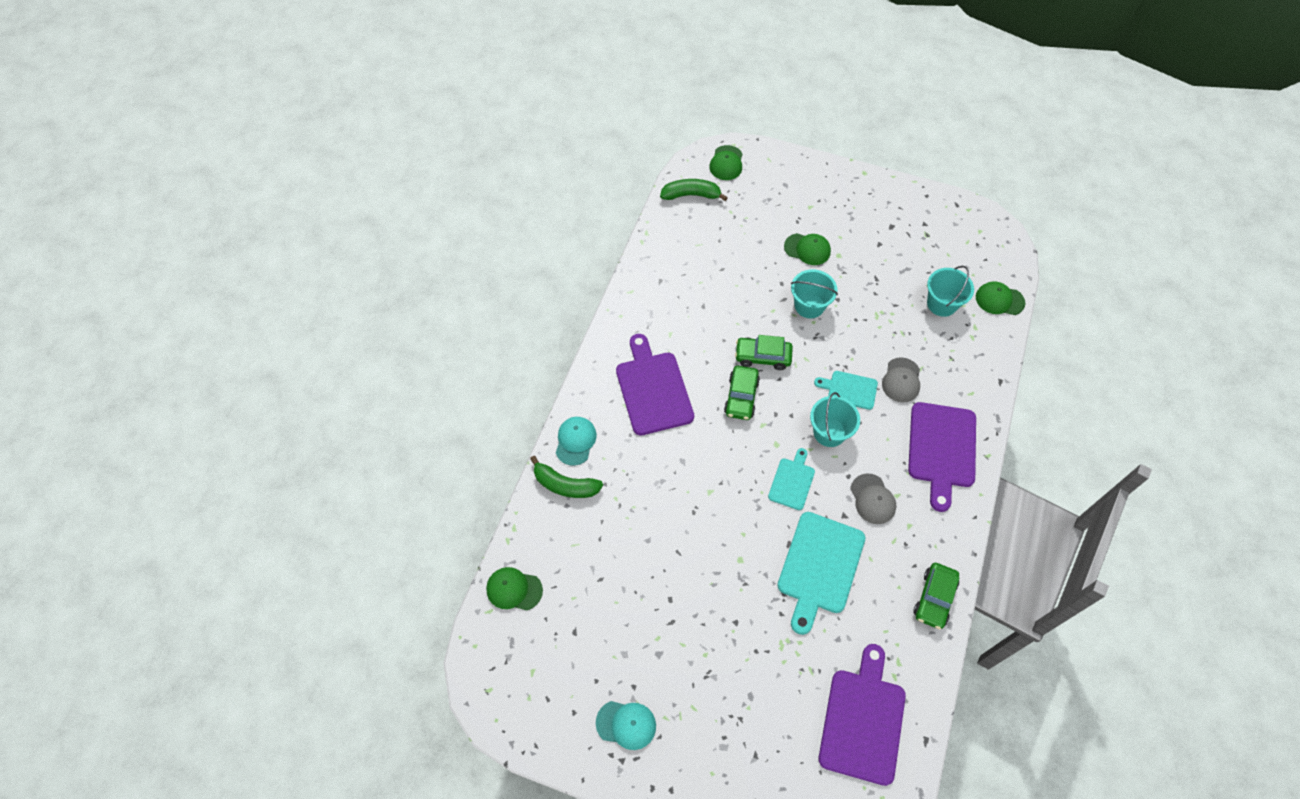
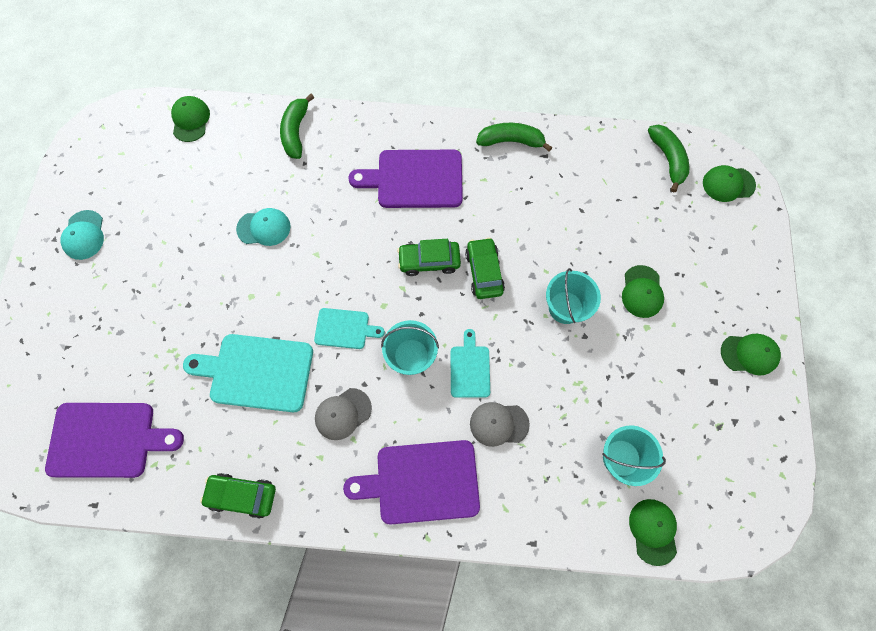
camera: 75 degrees right, 10 degrees up
(575, 441) = (342, 128): turquoise cap -> turquoise cap (264, 228)
(637, 302) = (511, 141): none -> green banana
(653, 389) = (415, 179): purple cutting board -> purple cutting board turned 150 degrees counterclockwise
(874, 198) = (749, 354): none -> green cap

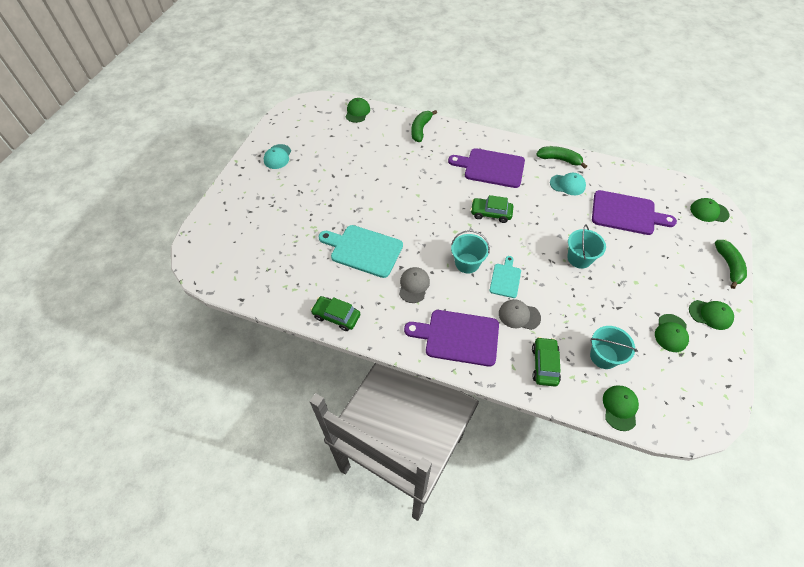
camera: 15 degrees right, 15 degrees down
(107, 439) = (260, 265): purple cutting board -> purple cutting board (626, 213)
(264, 228) = (388, 174): turquoise cap -> turquoise cap (567, 185)
(343, 414) = (414, 285): grey cap -> grey cap turned 120 degrees clockwise
(344, 329) = (426, 239): turquoise cutting board -> none
(484, 272) = (526, 227): green car -> green car (544, 365)
(642, 291) = (636, 261): green cap -> green cap (671, 333)
(667, 159) = (667, 189): green banana -> green banana (728, 266)

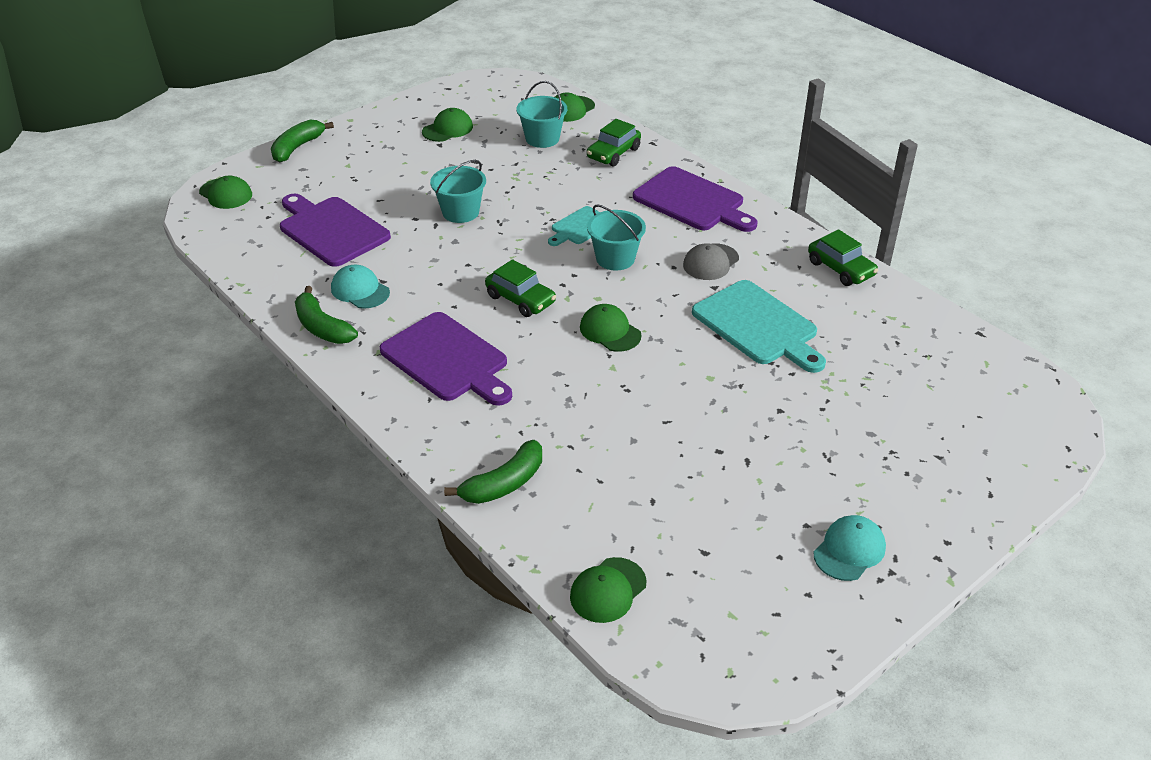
camera: 150 degrees left, 15 degrees down
(519, 315) = (599, 193): grey cap -> none
(710, 314) = (385, 126): green cap -> green cap (610, 331)

